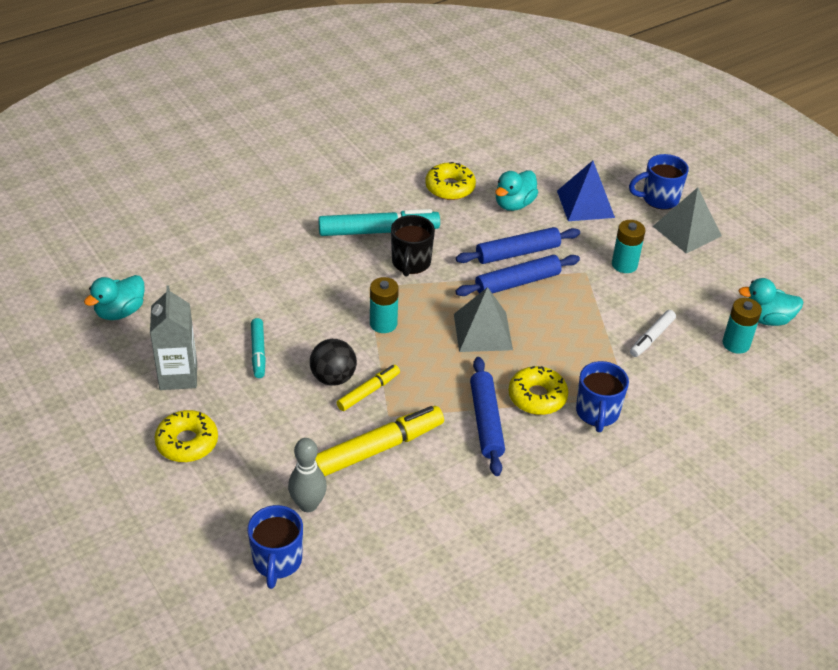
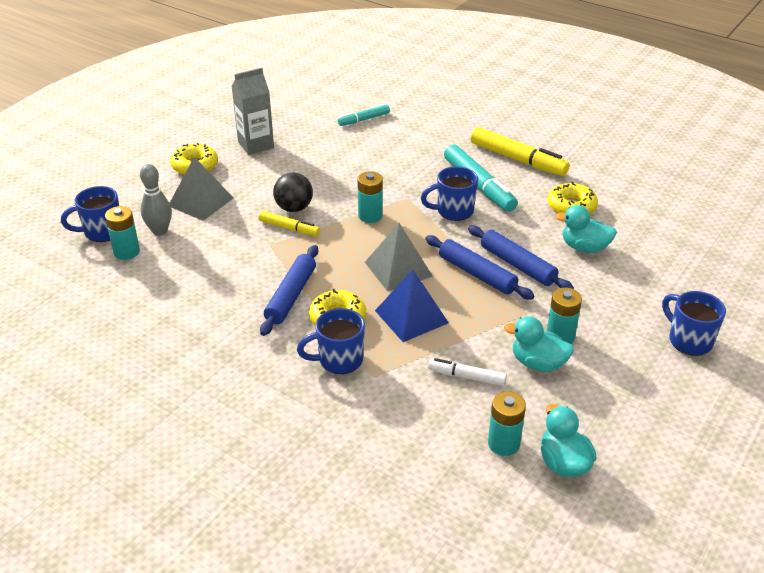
camera: 70 degrees right, 5 degrees down
(120, 312) = (303, 106): turquoise duck -> turquoise duck (538, 363)
(258, 352) = (299, 169): turquoise marker -> turquoise marker (364, 119)
(333, 544) = (126, 252): none -> turquoise battery
(378, 448) = (231, 248): yellow marker -> yellow marker (518, 159)
(411, 263) = (453, 211): black mug -> blue mug
(486, 421) = (291, 296): blue rolling pin -> blue rolling pin turned 45 degrees counterclockwise
(585, 204) = (629, 291): blue pyramid -> blue pyramid (411, 316)
(686, 231) = (655, 371): grey pyramid -> grey pyramid (201, 201)

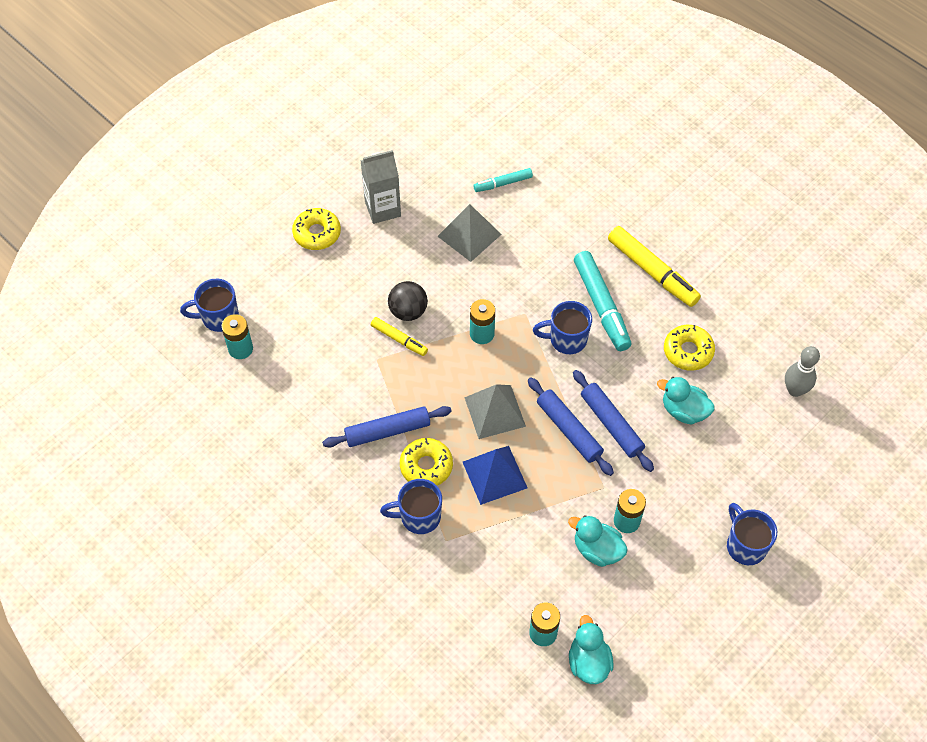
camera: 10 degrees right, 20 degrees up
(160, 231) = (274, 324): grey bowling pin -> grey bowling pin (795, 390)
(201, 201) = (317, 288): grey pyramid -> grey pyramid (469, 235)
(291, 296) = (387, 431): blue rolling pin -> blue rolling pin turned 45 degrees clockwise
(466, 377) = (529, 555): white marker -> none

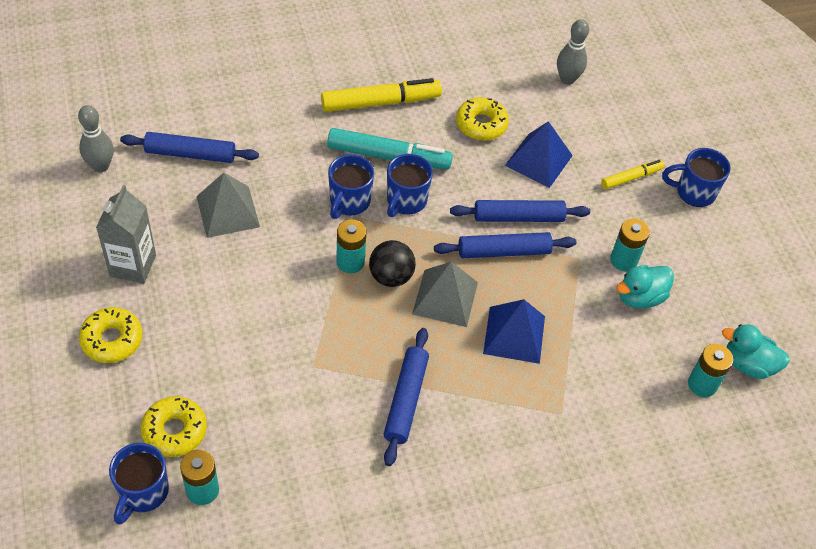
camera: 65 degrees left, 5 degrees down
(399, 339) = (304, 334): yellow marker -> yellow marker (631, 178)
(408, 311) = (277, 309): black ball -> black ball (391, 276)
(419, 517) = (521, 423): blue mug -> blue mug (349, 202)
(426, 466) = (468, 387): yellow donut -> yellow donut (175, 431)
(451, 140) = (100, 166): none -> grey bowling pin
(503, 183) = (190, 154): turquoise marker -> blue rolling pin
(684, 411) = (539, 160): turquoise duck -> blue pyramid

